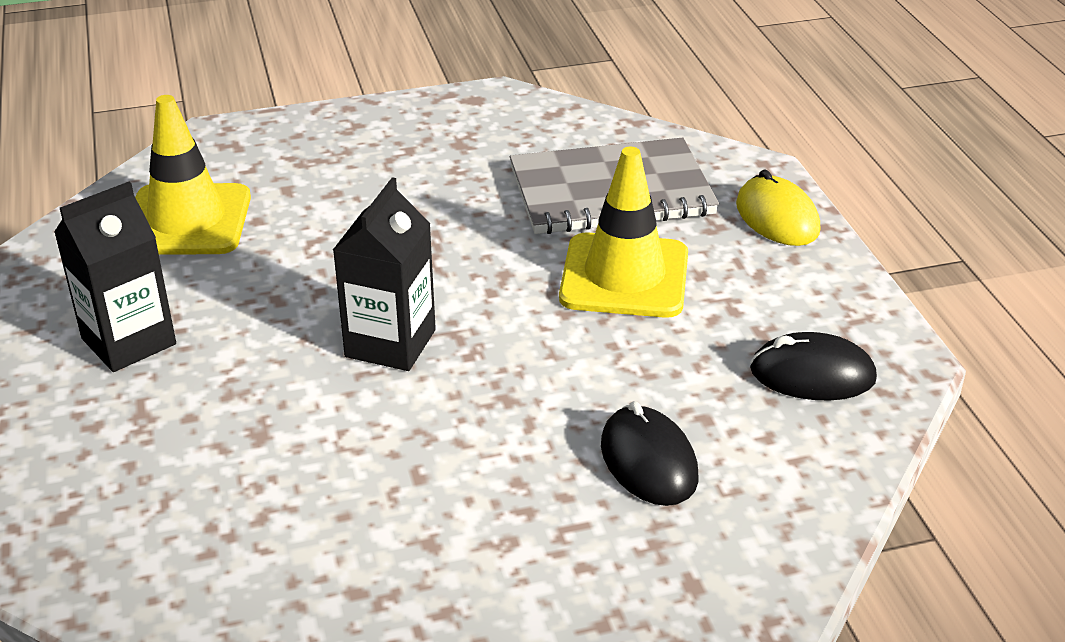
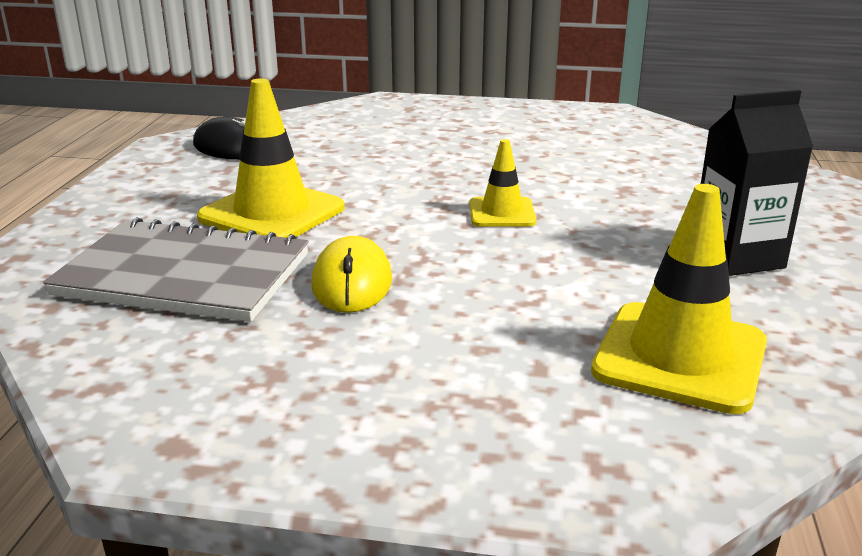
camera: 155 degrees left, 10 degrees down
(390, 343) = (502, 213): black carton -> yellow traffic cone
(649, 461) = (380, 138): black mouse -> none
(777, 217) = (83, 223): yellow mouse -> yellow mouse (351, 283)

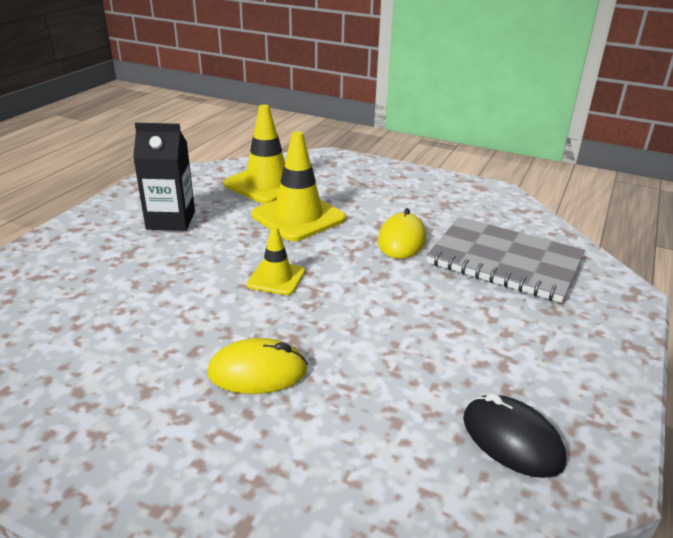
camera: 165 degrees left, 5 degrees up
(272, 213) = (453, 309): yellow traffic cone -> yellow traffic cone (298, 217)
(454, 153) = (258, 372): none -> yellow mouse

